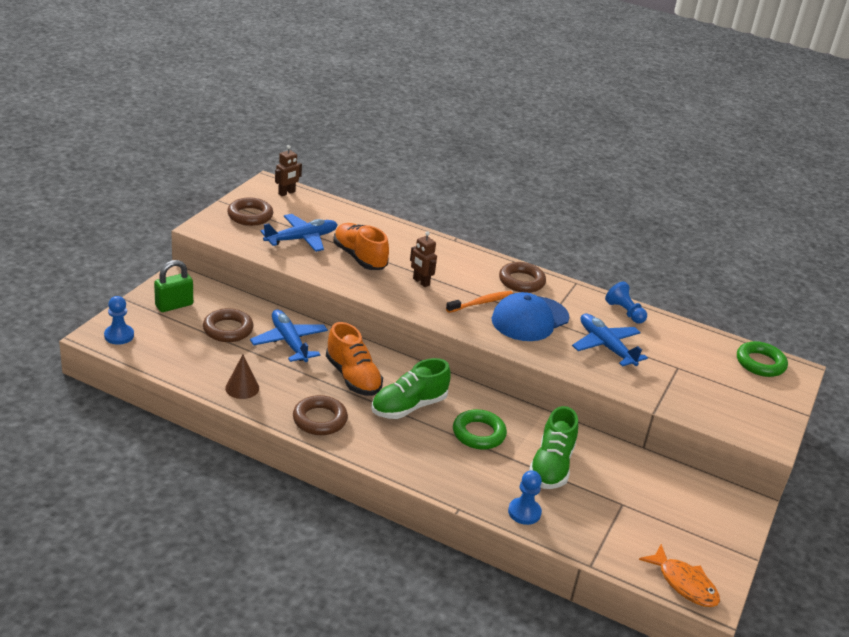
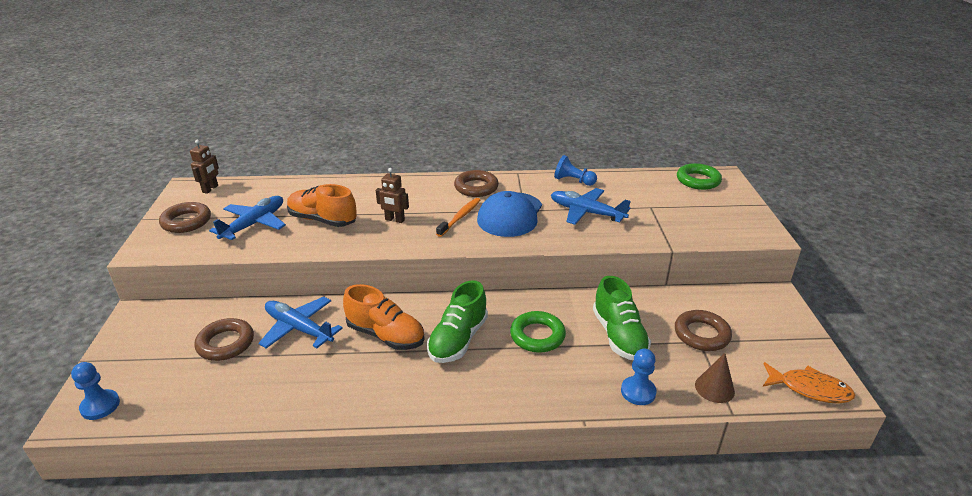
camera: 25 degrees left, 0 degrees up
(174, 305) = (149, 343): green padlock -> none
(242, 388) = (282, 399): brown cone -> brown cone (714, 388)
(319, 419) = (386, 394): brown ring -> brown ring (701, 334)

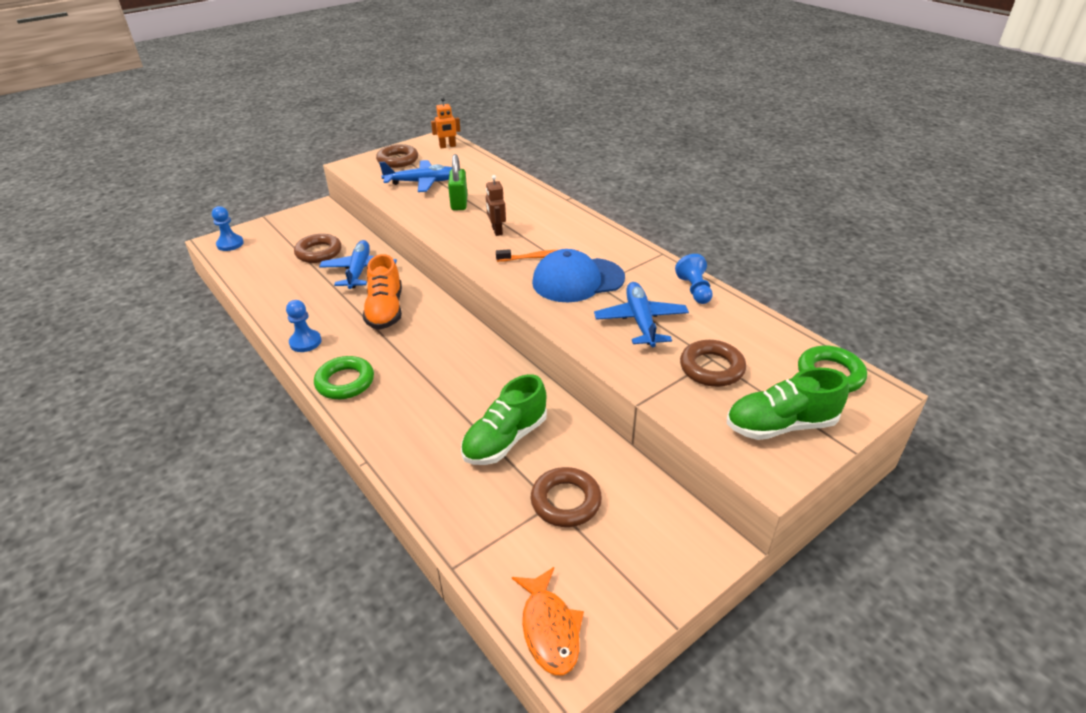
camera: 55 degrees right, 5 degrees up
(210, 189) = (447, 146): brown robot -> orange robot
(322, 220) = (459, 203): orange shoe -> green padlock
(458, 340) = (412, 347): green shoe -> green shoe (780, 425)
(476, 187) = (601, 244): brown ring -> brown ring (711, 368)
(537, 336) = (457, 388): green ring -> green ring (345, 382)
(638, 392) = (431, 483): blue pawn -> blue pawn (305, 342)
(714, 388) = (482, 540): brown cone -> none

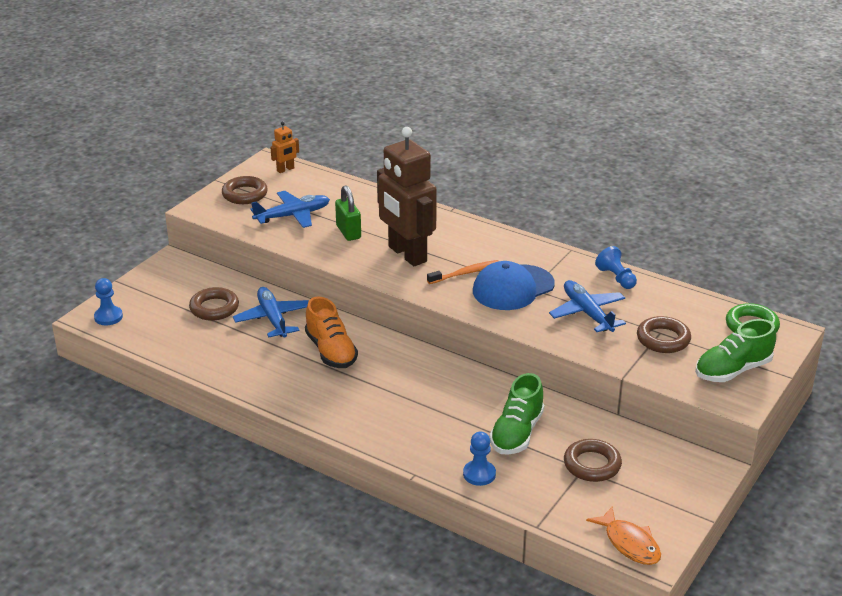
camera: 20 degrees left, 5 degrees down
(305, 342) = (278, 394): blue pawn -> blue pawn (479, 474)
(345, 382) = (345, 419): green ring -> none
(496, 231) = (407, 254): brown robot -> brown robot, size x2.38

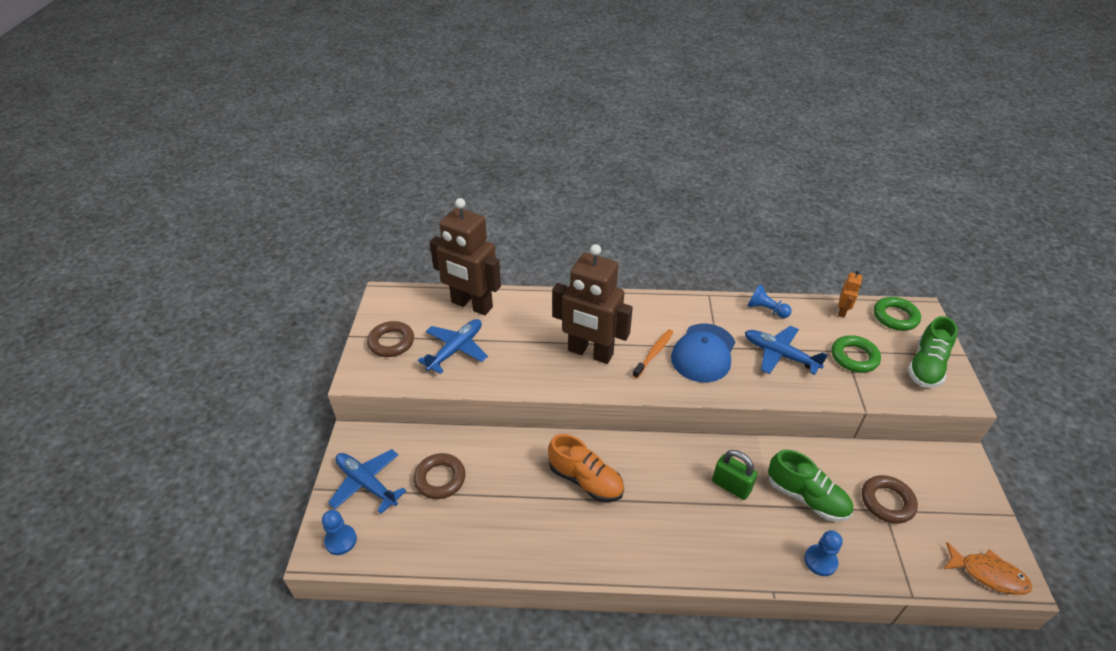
camera: 30 degrees left, 10 degrees up
(273, 319) = (505, 466): blue plane -> blue plane (367, 484)
(285, 169) = (407, 300): orange robot -> orange robot (842, 311)
(337, 190) = (471, 305): none -> brown robot
(348, 232) = (520, 348): green padlock -> green padlock (731, 486)
(517, 433) = (806, 497): green shoe -> green shoe turned 45 degrees counterclockwise
(663, 339) = (854, 357): brown ring -> green ring

